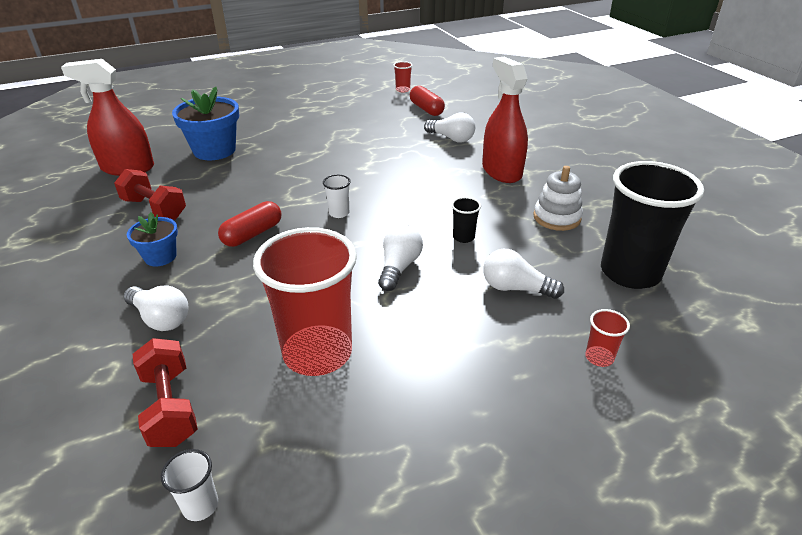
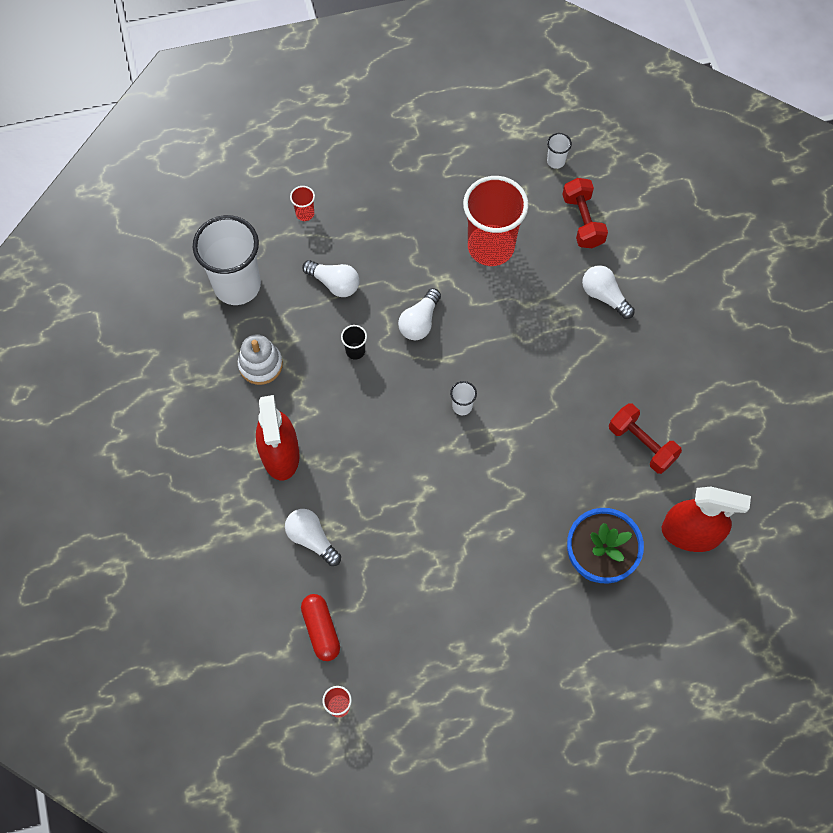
camera: 170 degrees left, 30 degrees up
(160, 257) = (620, 368): blue flower pot -> none
(252, 234) = (543, 387): red capsule -> none
(630, 272) = (237, 285): black cup -> white cup

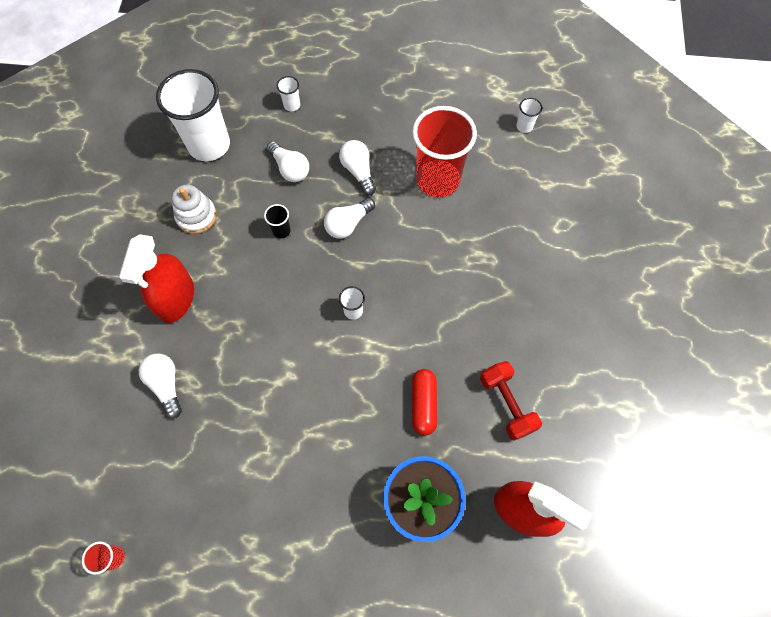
camera: 20 degrees right, 0 degrees up
(305, 213) = (292, 105): red cup -> white cup
(321, 630) = (133, 474): red capsule -> red capsule (423, 404)
(583, 221) = (529, 183): red dumbbell -> none
(604, 296) = (523, 255): white light bulb -> white light bulb (358, 171)

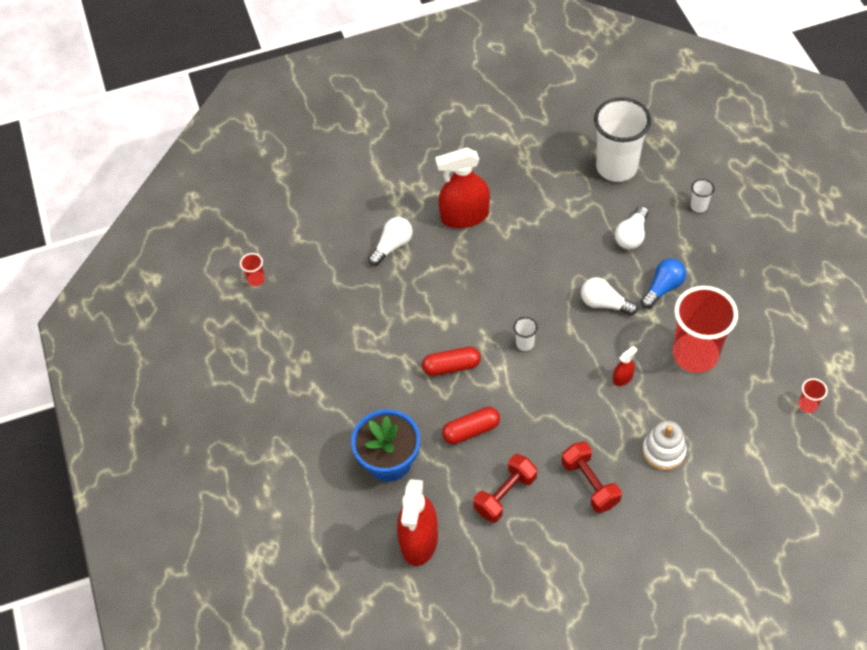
camera: 70 degrees right, 10 degrees down
(196, 216) = (544, 193): white stacking toy -> white stacking toy (663, 451)
(281, 231) = (567, 258): black cup -> none
(343, 390) = (451, 366): none -> red capsule
(358, 171) = (663, 288): white light bulb -> blue light bulb
(432, 246) = (622, 378): none -> red spray bottle
(524, 126) = (807, 405): white cup -> red cup
(526, 324) = (590, 484): none -> red dumbbell

